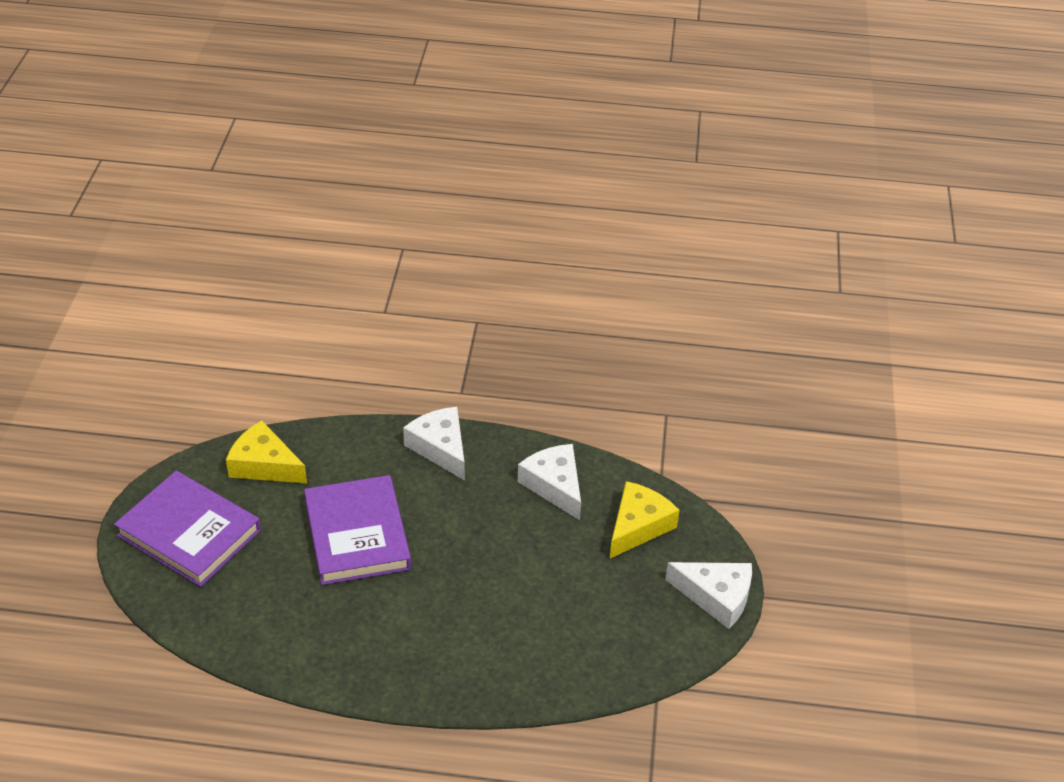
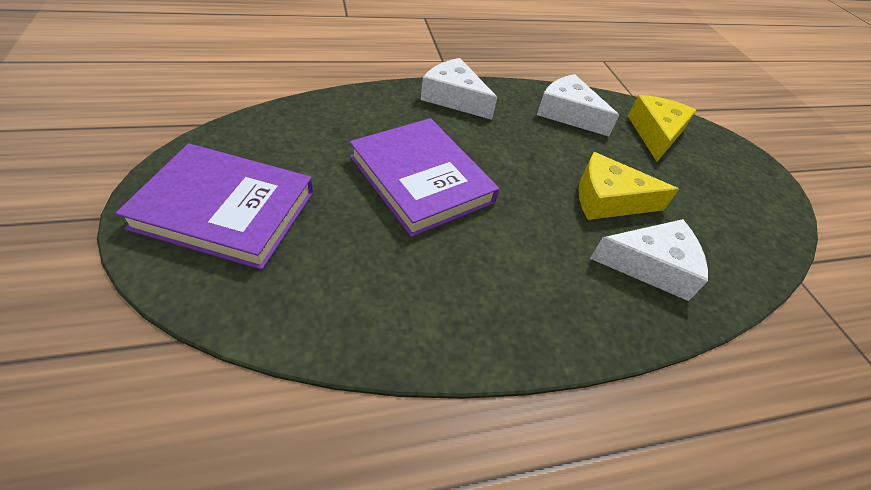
camera: 25 degrees left, 5 degrees up
(264, 465) = (289, 131): yellow cheese -> yellow cheese (608, 200)
(716, 597) = (760, 177): white cheese -> white cheese (651, 265)

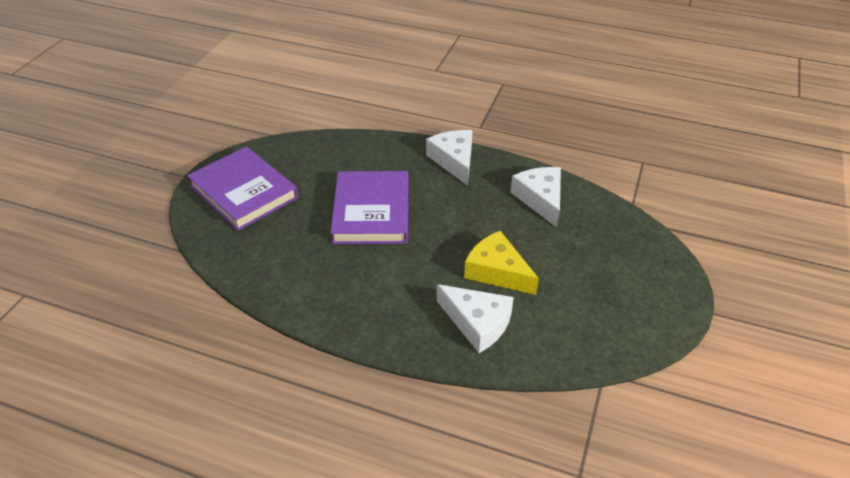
camera: 40 degrees right, 5 degrees down
(655, 134) = (606, 239): yellow cheese -> none

